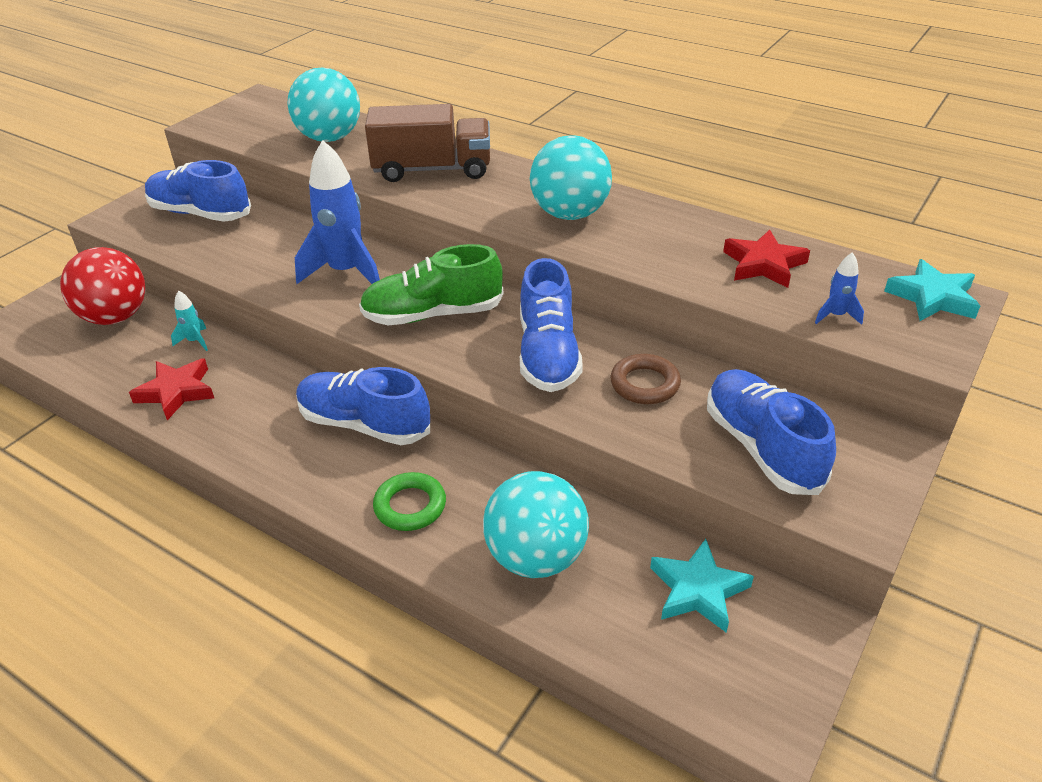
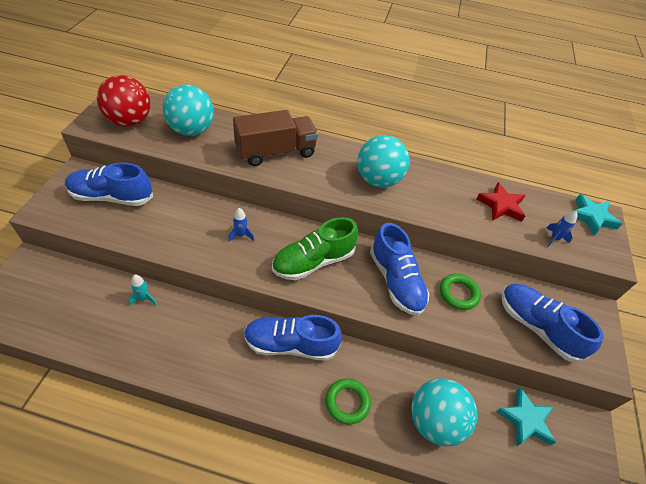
camera: 25 degrees left, 10 degrees up
(115, 317) = (73, 287): red ball -> red ball (130, 121)
(176, 392) = (151, 345): red star -> none
(346, 272) = (241, 235): blue rocket -> blue rocket, size x0.44
(645, 384) = (458, 293): brown ring -> green ring

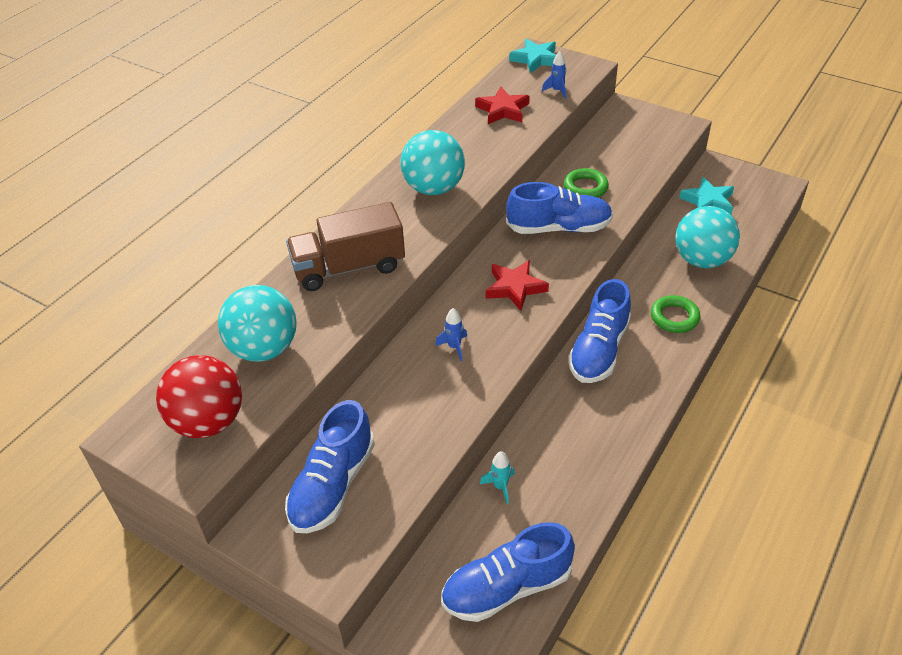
camera: 65 degrees left, 5 degrees down
(276, 152) = (349, 267): brown truck -> brown truck turned 105 degrees counterclockwise
(313, 261) = (515, 288): green shoe -> red star
(537, 327) = (634, 149): blue shoe -> blue shoe (506, 587)

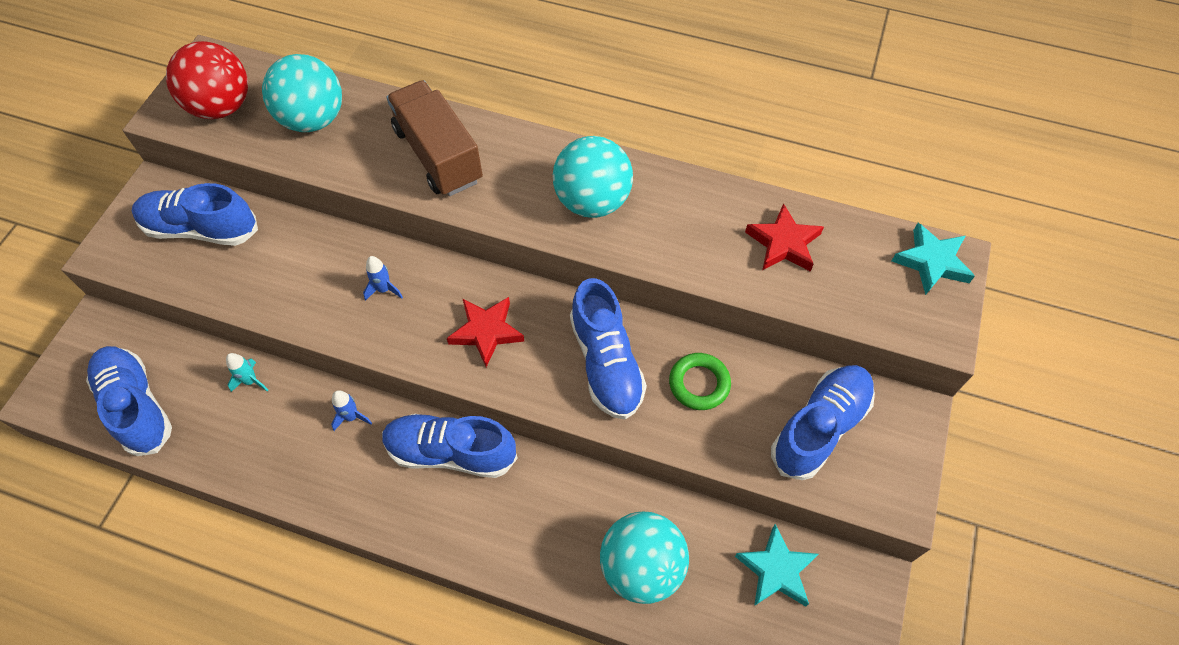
camera: 75 degrees right, 15 degrees up
(557, 91) = (856, 301): blue rocket -> blue rocket (352, 417)
(627, 144) = (819, 427): none -> blue shoe
(674, 317) = (521, 536): green ring -> none

